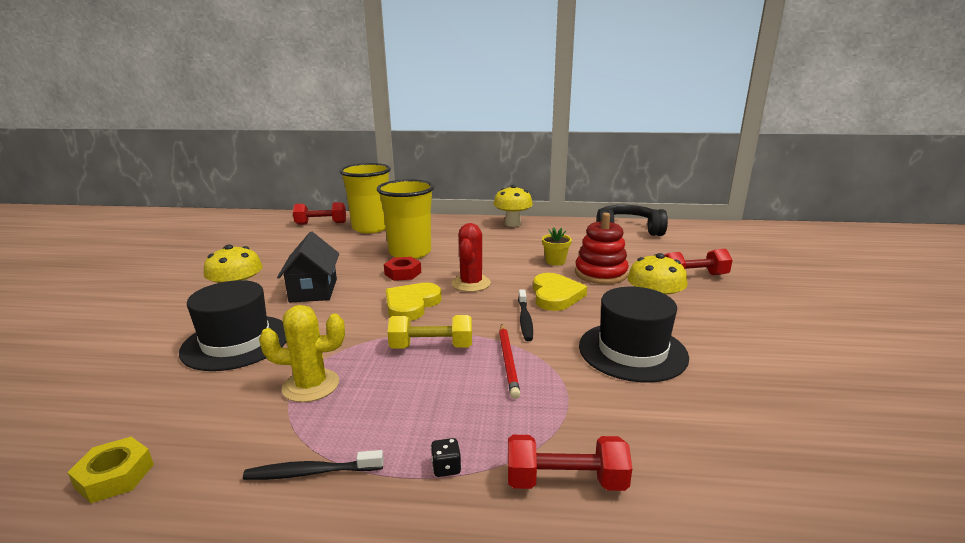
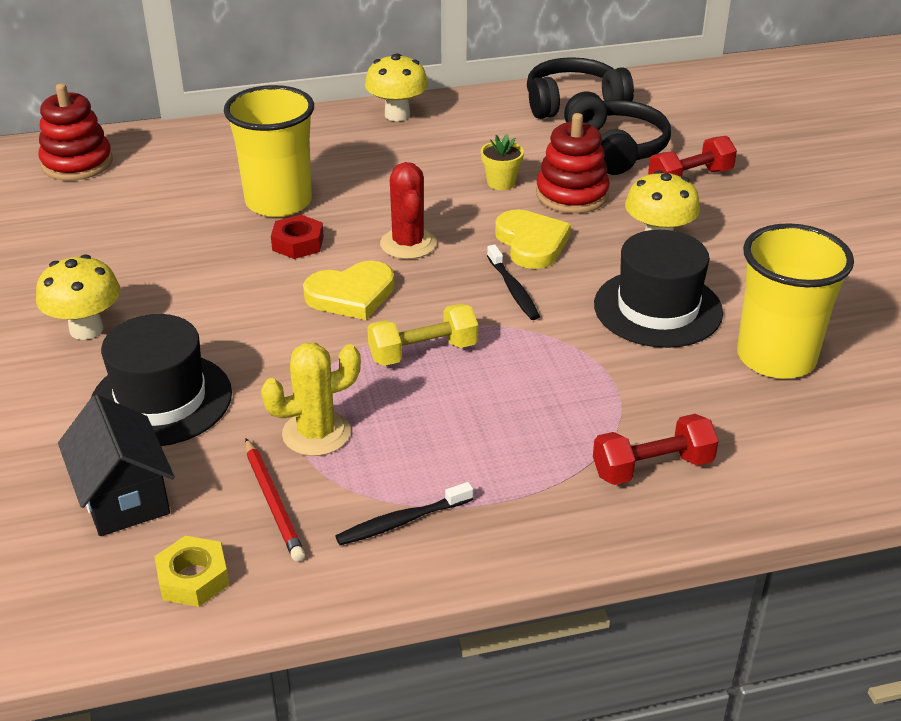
camera: 20 degrees left, 15 degrees up
(313, 290) = (191, 298): black house -> black house (124, 496)
(321, 223) = (77, 163): red dumbbell -> red stacking toy
(371, 228) = (173, 159): yellow cup -> yellow cup (776, 357)
(411, 305) = (351, 295): yellow heart -> yellow heart turned 120 degrees counterclockwise
(446, 468) = (533, 483): black dice -> none
(508, 361) = (526, 352): red pencil -> red pencil (273, 502)
(645, 254) = (616, 148): none -> black headphones

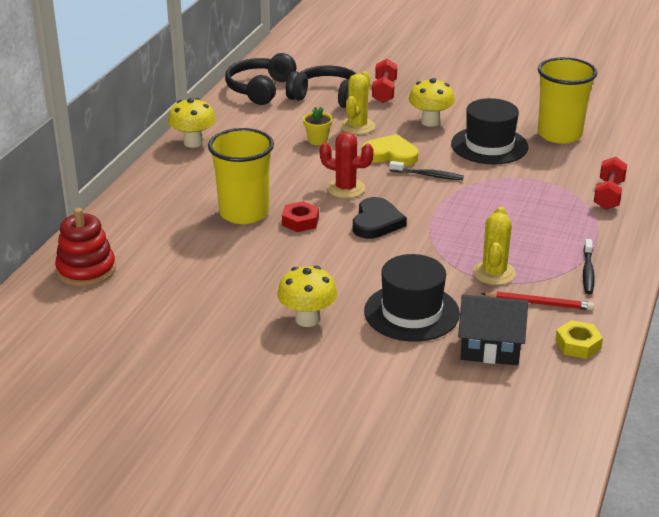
camera: 55 degrees left, 5 degrees down
(351, 295) = (376, 222): yellow heart -> black heart
(423, 352) = (455, 219): yellow dumbbell -> none
(572, 195) = (357, 126): red stacking toy -> yellow cactus

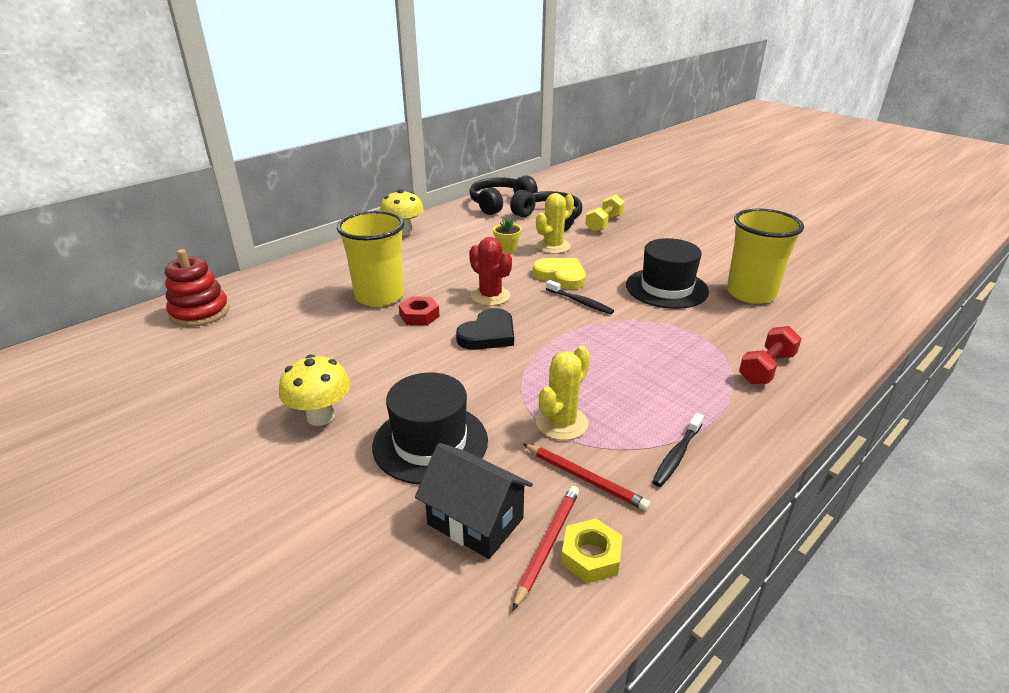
camera: 25 degrees right, 0 degrees up
(384, 91) = (604, 224): red dumbbell -> yellow dumbbell
(430, 122) = (625, 256): yellow mushroom -> none
(547, 347) = (547, 545): none -> red pencil

